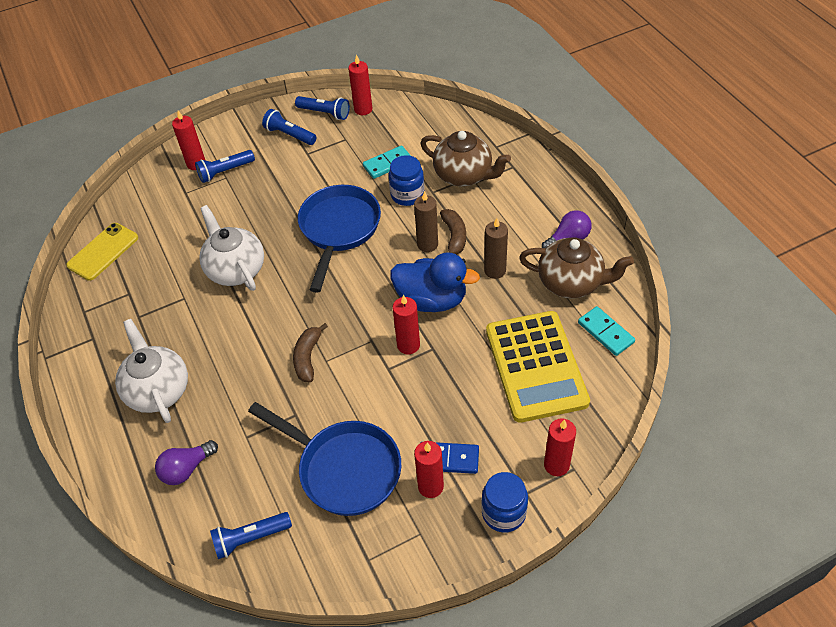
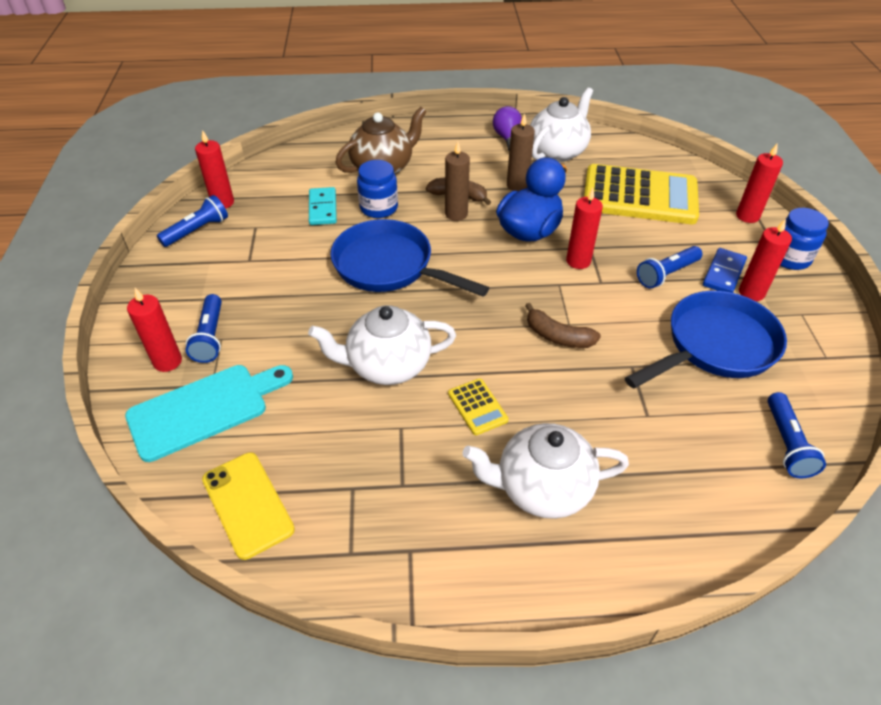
camera: 70 degrees left, 5 degrees down
(165, 199) = (204, 409): none -> turquoise cutting board
(186, 469) = (676, 484): purple light bulb -> none
(216, 332) = (477, 407): none -> yellow calculator
(289, 135) = (203, 266): blue flashlight -> blue flashlight (666, 274)
(571, 282) = (557, 151): brown teapot -> white teapot
(605, 332) = (621, 152): turquoise domino -> none

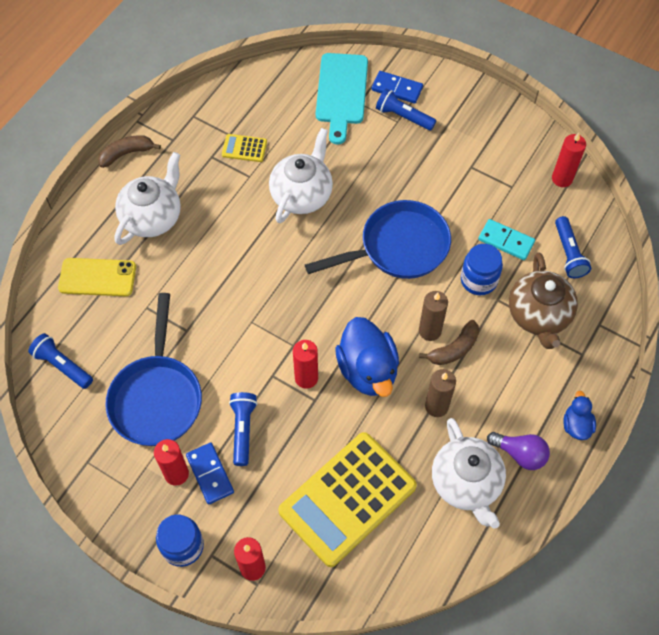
camera: 125 degrees right, 15 degrees up
(167, 361) = (397, 89): red candle -> blue domino
(197, 230) = (532, 149): blue flashlight -> blue flashlight (568, 253)
(248, 504) = (258, 88): yellow phone -> yellow phone (97, 277)
(457, 125) = (576, 425): none -> blue duck
(477, 407) = (230, 222): yellow calculator -> yellow calculator (244, 148)
(558, 336) = (246, 306): brown banana -> brown banana (126, 154)

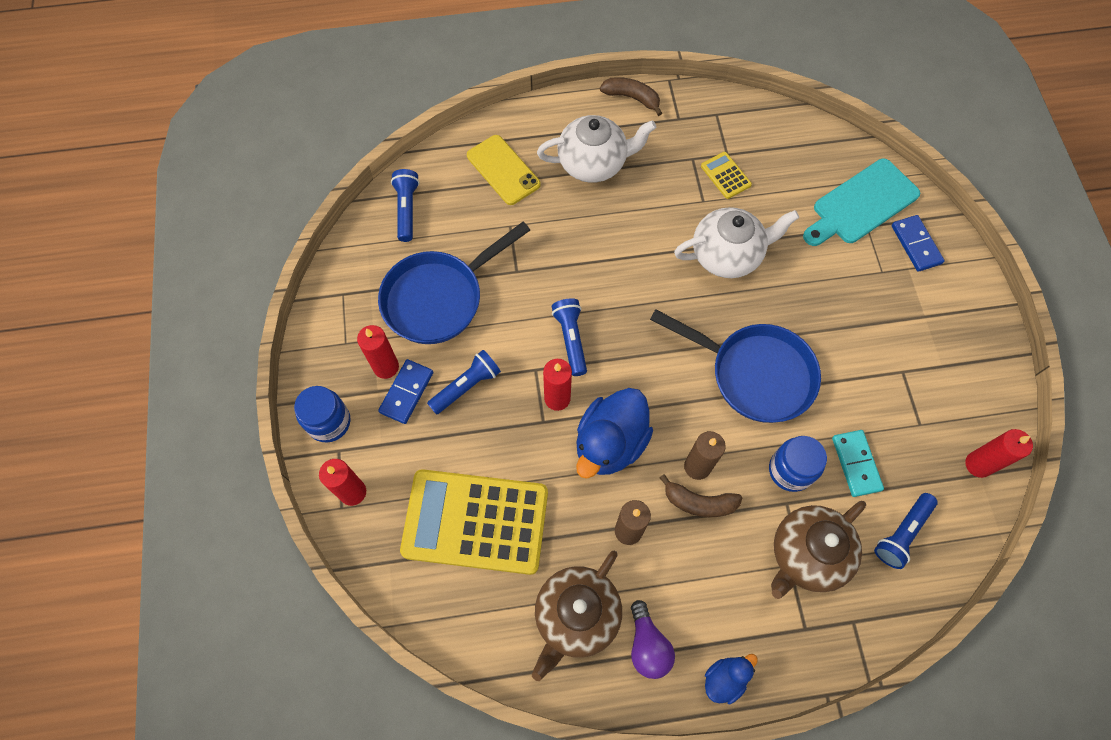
camera: 50 degrees right, 5 degrees up
(403, 116) = (892, 273): blue flashlight -> blue flashlight (571, 339)
(466, 483) = (576, 616): white teapot -> brown teapot

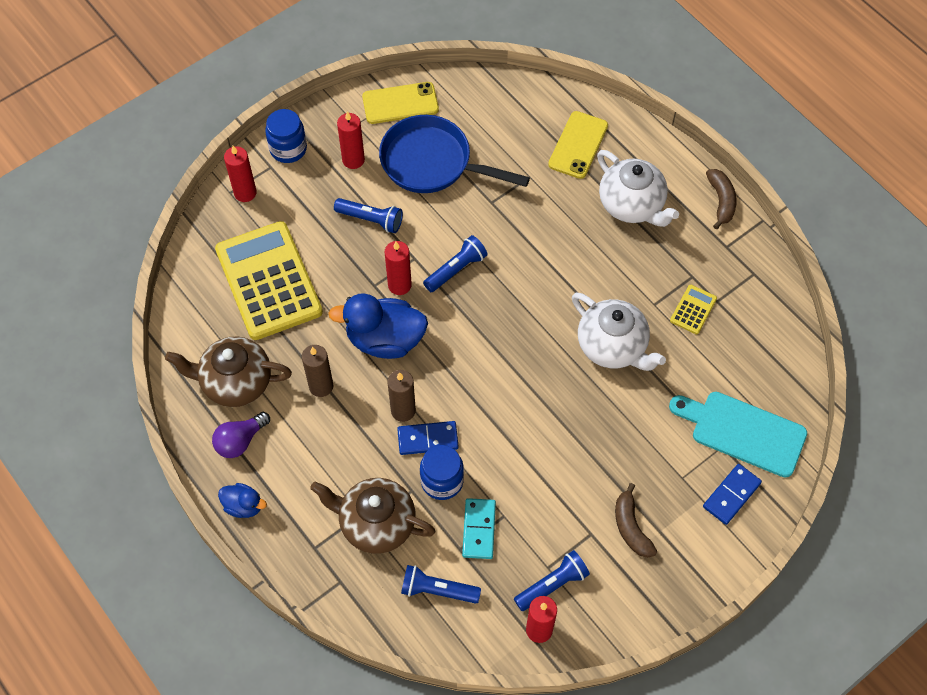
camera: 60 degrees right, 5 degrees down
(350, 291) = (400, 103): none -> yellow phone
(406, 392) = (341, 184): blue domino -> blue domino (427, 439)
(407, 209) = (494, 100): blue flashlight -> blue flashlight (552, 585)
(699, 502) = (374, 425): brown banana -> brown banana (631, 527)
(754, 374) = (512, 416): blue pan -> none
(856, 464) = (478, 529): turquoise domino -> turquoise domino turned 45 degrees counterclockwise

